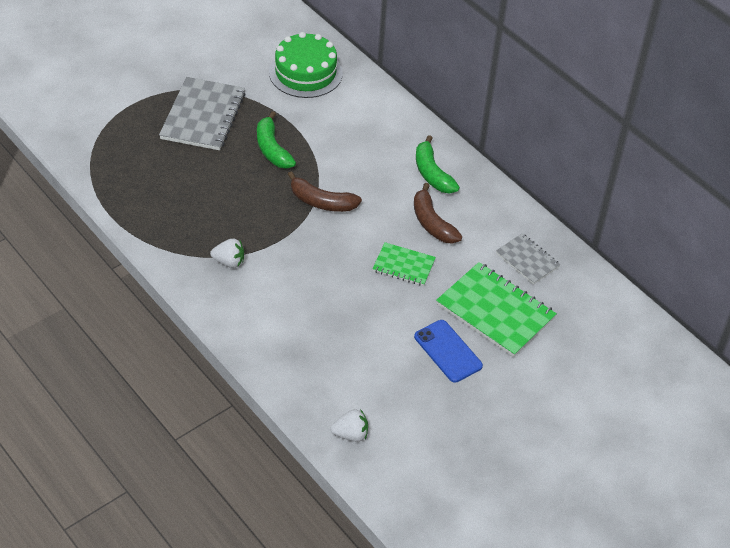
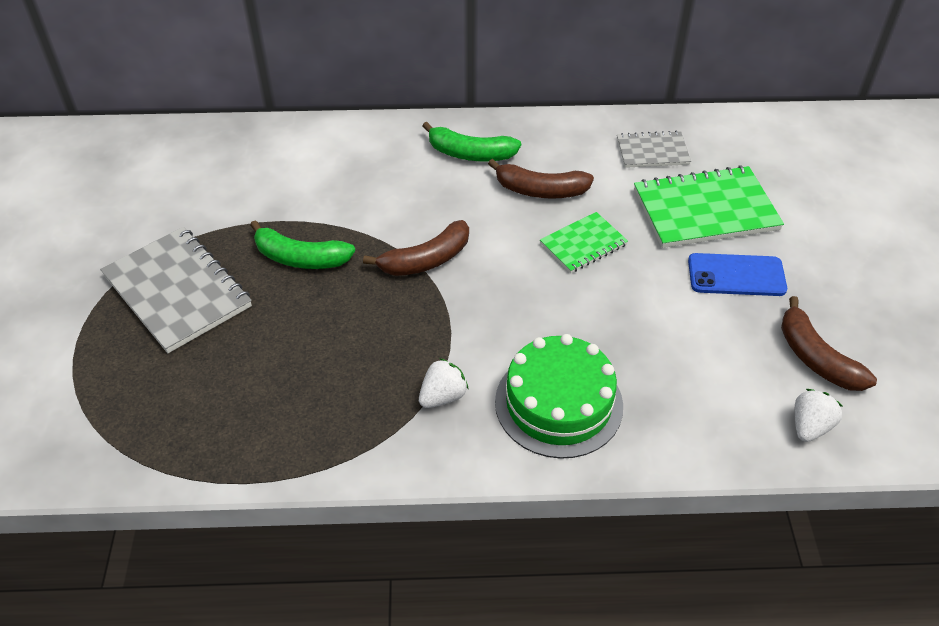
camera: 50 degrees left, 0 degrees up
(305, 72) = (216, 168): green cake -> green cake (558, 403)
(411, 418) = (816, 358): none -> brown banana

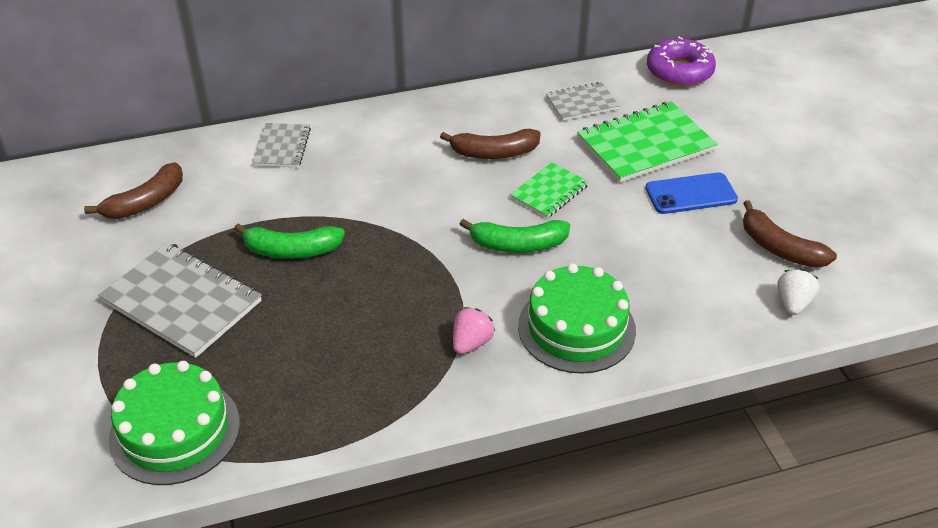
camera: 15 degrees left, 5 degrees down
(121, 426) = (175, 431): none -> green cake
(331, 146) = (282, 147): none -> grey notebook
(426, 260) = (411, 231): brown banana -> brown banana (145, 202)
(443, 396) = (471, 343): white strawberry -> pink strawberry
(470, 154) = (417, 132): green banana -> green banana (518, 244)
(771, 133) = (679, 71): none -> purple donut

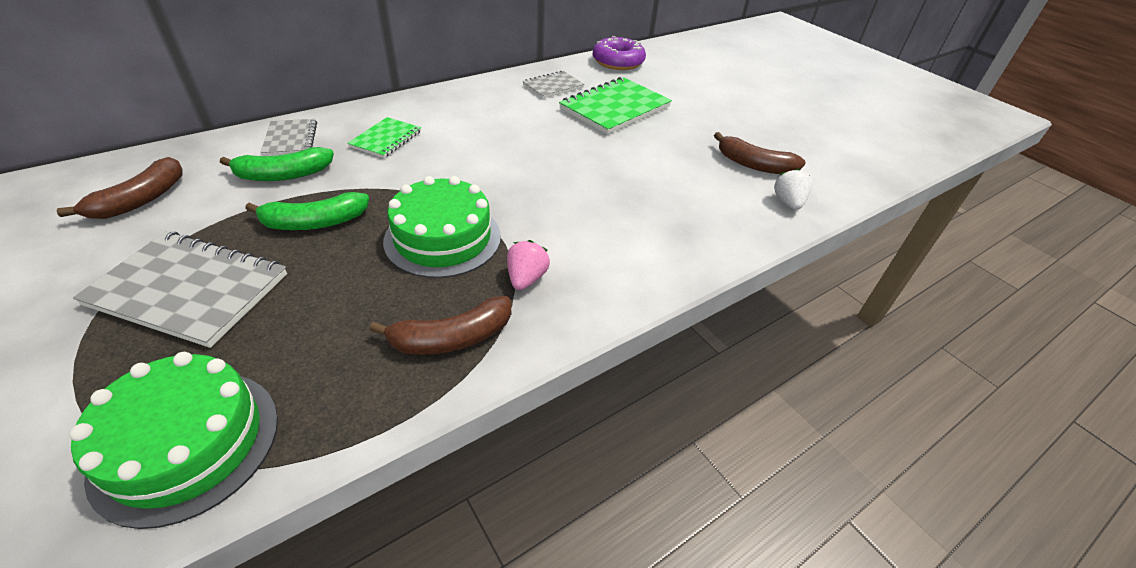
camera: 20 degrees left, 0 degrees up
(494, 153) = (493, 125): brown banana -> brown banana (452, 338)
(518, 244) = (539, 189): green banana -> green banana (283, 175)
(549, 192) = (551, 147): green notebook -> green notebook (386, 139)
(576, 328) = (621, 249): green cake -> green cake (443, 238)
(691, 194) = (666, 136): blue phone -> none

